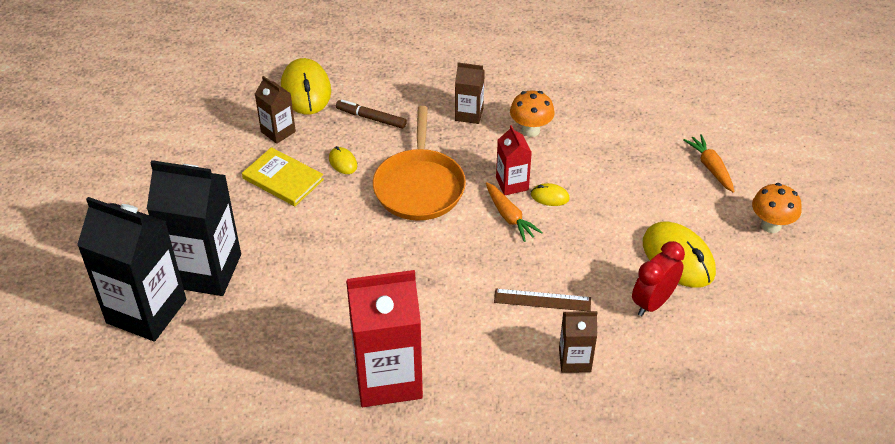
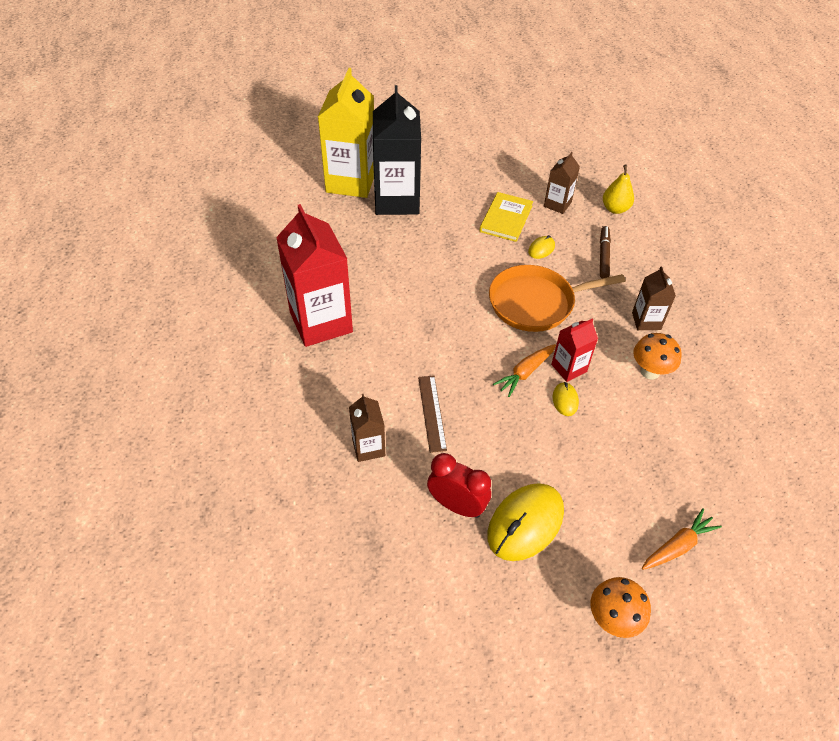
camera: 75 degrees right, 5 degrees up
(146, 311) = (351, 182): black carton -> yellow carton
(305, 90) = (615, 209): yellow mouse -> yellow pear

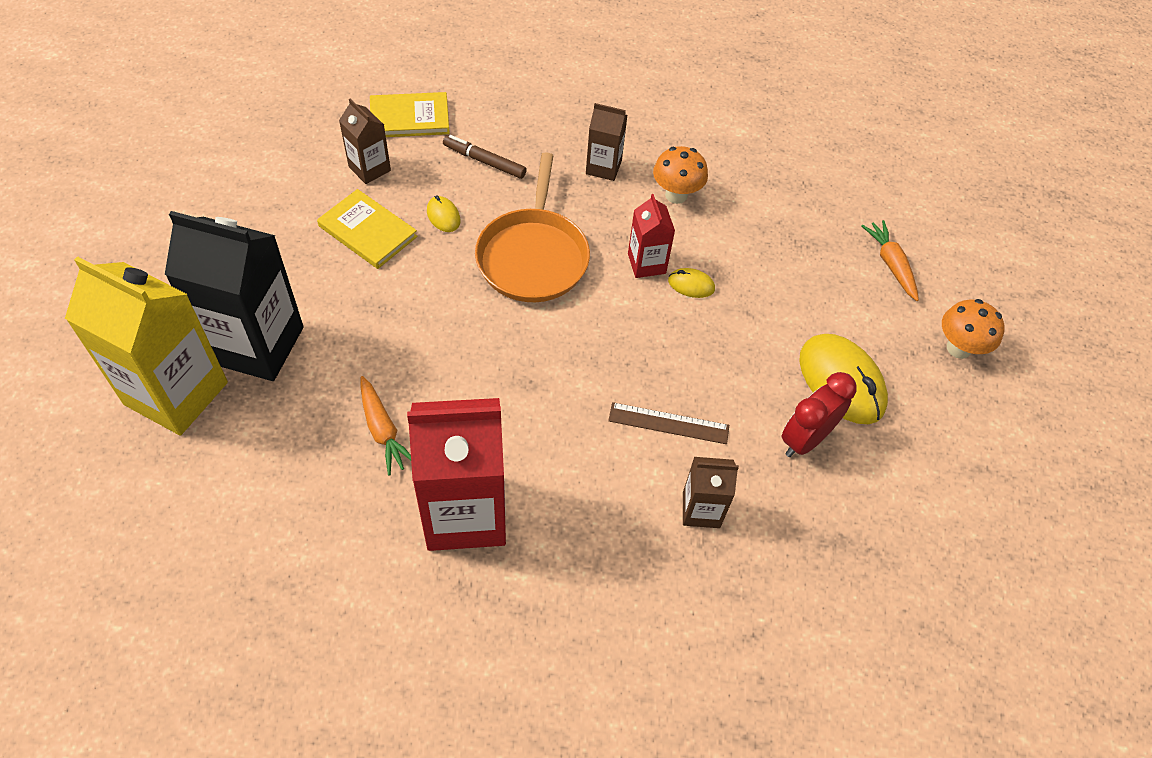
camera: 75 degrees left, 5 degrees up
(525, 372) = (639, 307): orange carrot -> orange carrot (383, 430)
(615, 209) = (409, 118): yellow pear -> yellow book

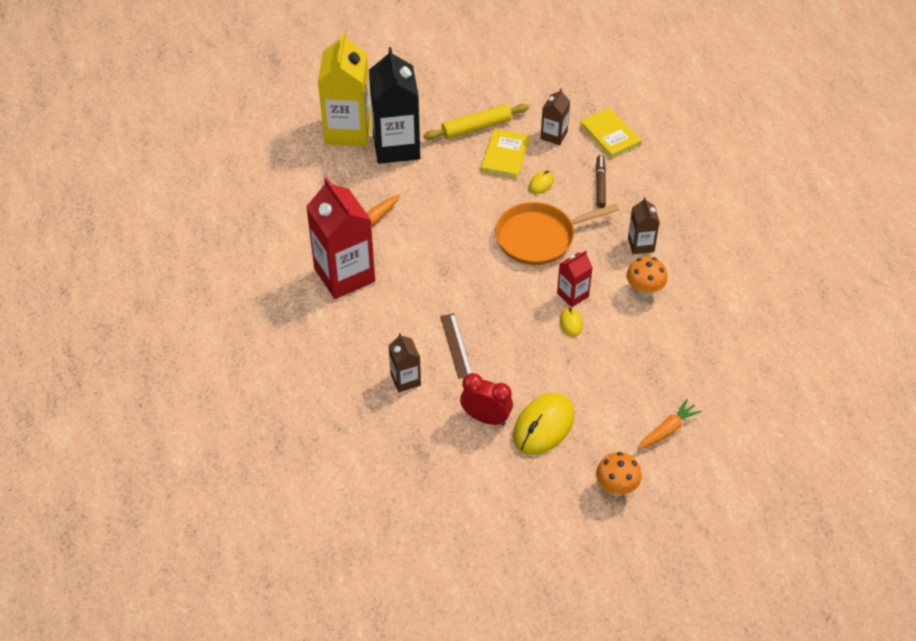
camera: 70 degrees right, 5 degrees down
(293, 240) = (476, 127): none -> yellow rolling pin

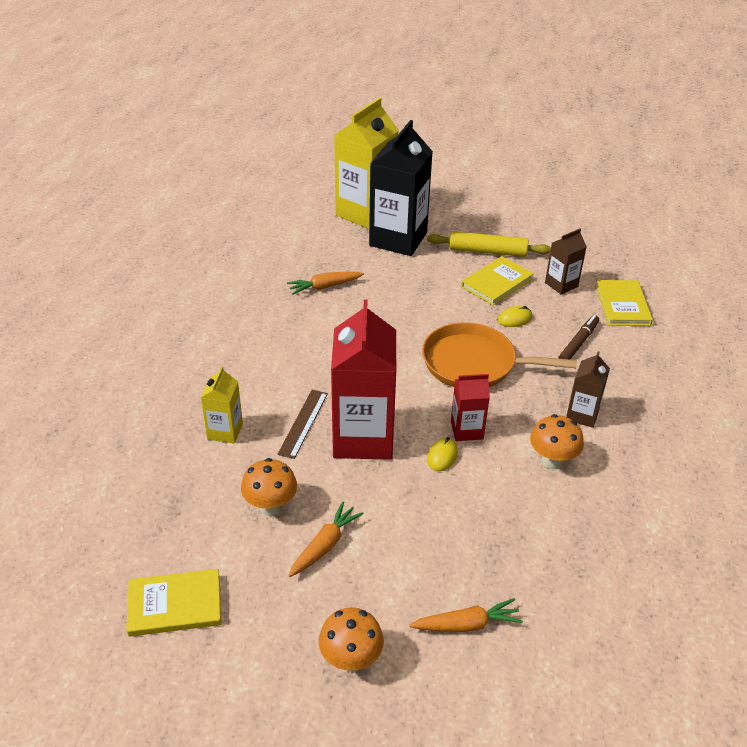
camera: 30 degrees right, 10 degrees down
(344, 275) = (255, 318): red carton -> red carton (363, 437)
(405, 380) = (225, 431): brown carton -> yellow carton
(481, 514) = (175, 605): none -> yellow book
(486, 418) = (271, 506): red clock -> orange mushroom
(543, 426) = (324, 545): yellow mouse -> orange carrot

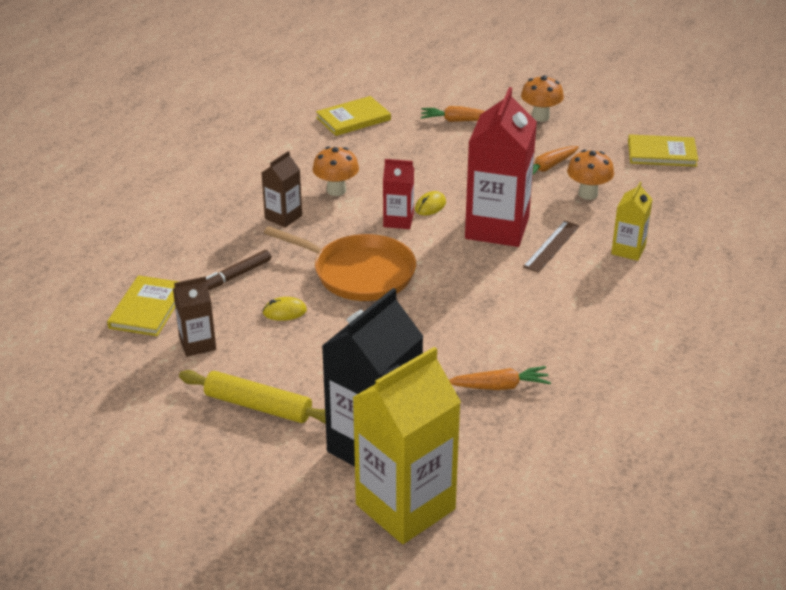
camera: 165 degrees left, 5 degrees down
(497, 283) = (276, 358): yellow book -> yellow book (353, 119)

